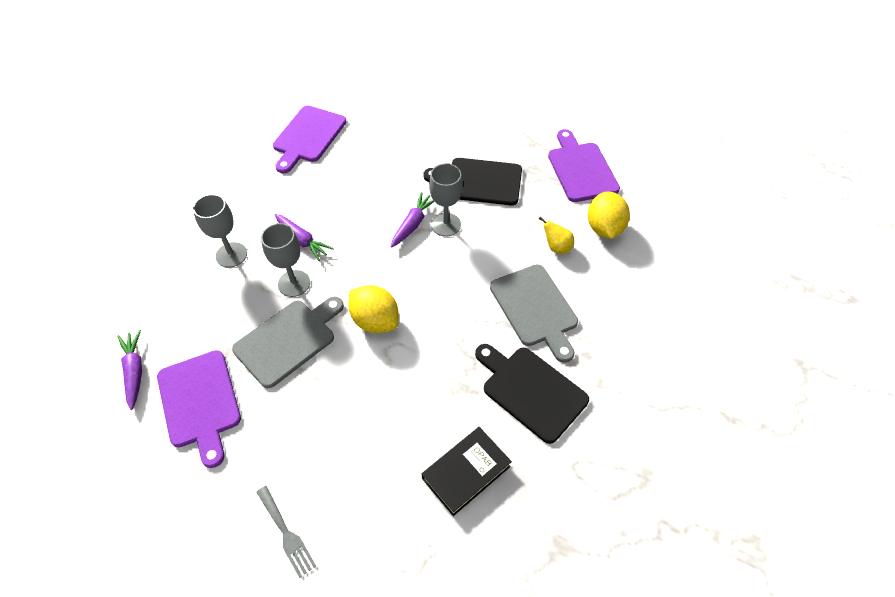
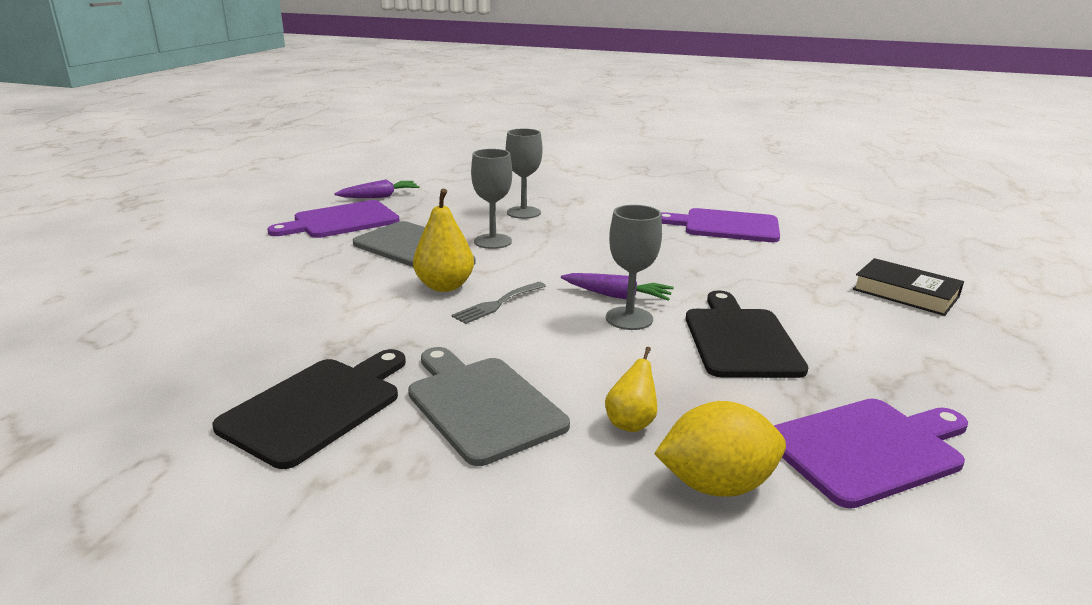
camera: 80 degrees right, 30 degrees down
(286, 534) = (178, 269): grey fork -> grey fork (497, 304)
(302, 240) = (557, 239): purple carrot -> none
(375, 320) = (444, 286): yellow lemon -> yellow pear
(466, 472) = (198, 360): black book -> black book (905, 293)
(535, 309) = (482, 404): grey cutting board -> grey cutting board turned 90 degrees clockwise

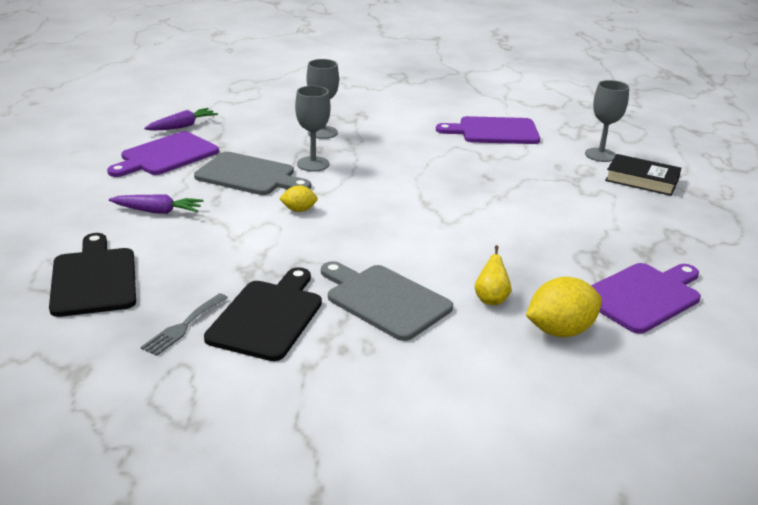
camera: 15 degrees left, 5 degrees up
(444, 286) = (299, 210): yellow pear -> yellow lemon
(497, 304) = (350, 221): grey fork -> grey fork (183, 326)
(616, 296) = (437, 204): purple carrot -> purple carrot (157, 211)
(629, 318) = (455, 222): grey goblet -> grey goblet (600, 155)
(740, 339) = (540, 230): black cutting board -> black cutting board (94, 279)

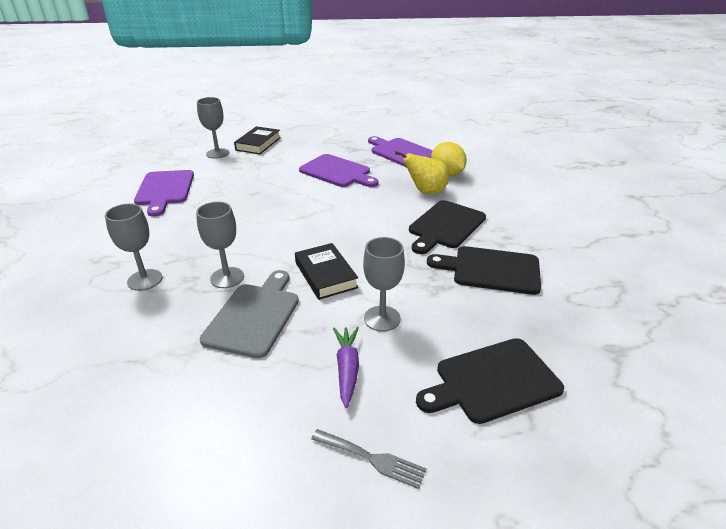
camera: 95 degrees left, 5 degrees up
(166, 155) = (194, 399): purple cutting board -> purple cutting board (337, 172)
(182, 126) = (91, 406): purple carrot -> none
(183, 326) = (527, 307): grey fork -> grey fork (372, 459)
(214, 233) = (382, 318): none -> grey goblet
(299, 210) = (325, 275): yellow lemon -> black book
(384, 300) = (445, 226): grey cutting board -> black cutting board
(491, 299) = (425, 192): yellow pear -> yellow pear, size x1.60

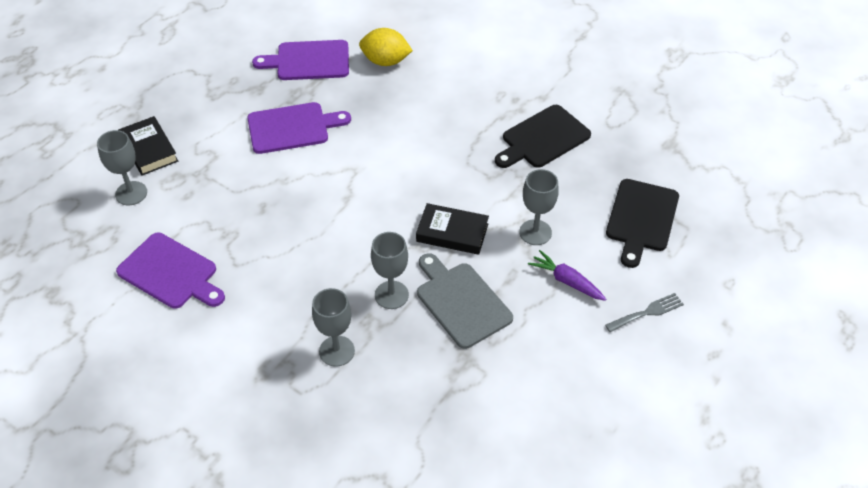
camera: 50 degrees left, 15 degrees up
(425, 192) = (399, 95): yellow pear -> none
(445, 226) = (463, 121): black cutting board -> none

